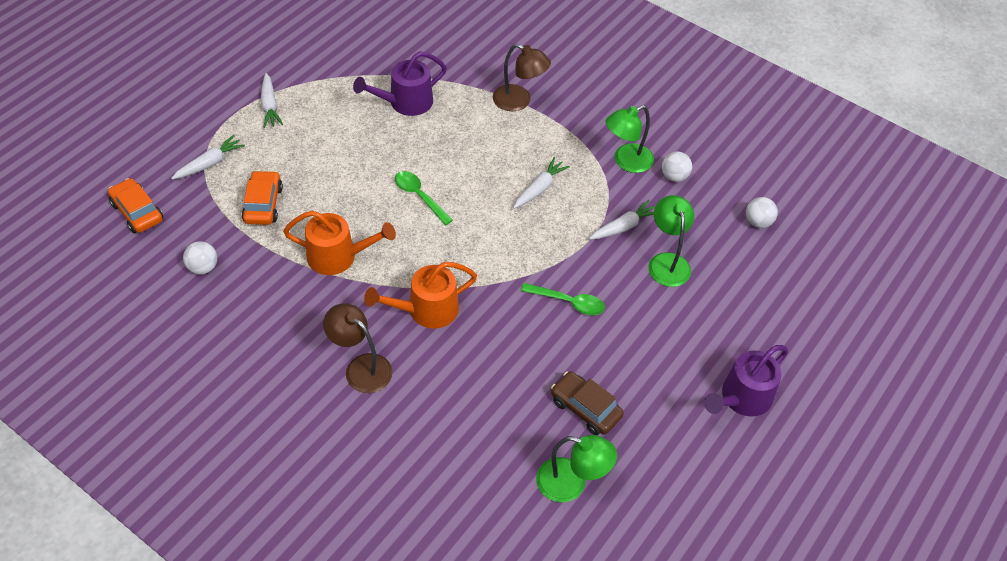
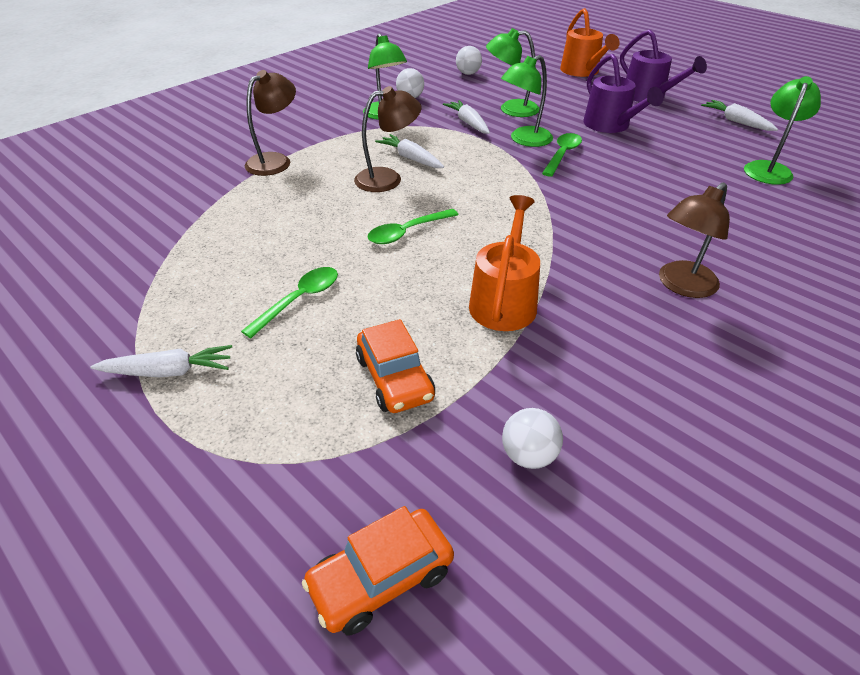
camera: 80 degrees left, 10 degrees down
(209, 163) = (279, 454): white carrot -> white carrot (736, 122)
(263, 204) = (395, 378): orange car -> orange car turned 120 degrees counterclockwise
(334, 149) = (299, 300): none -> green spoon
(405, 102) = (235, 236): purple watering can -> purple watering can (610, 125)
(426, 310) = (585, 235): orange watering can -> orange watering can (582, 71)
(500, 176) = (388, 179): none -> brown lamp
(585, 408) = (684, 156): brown car -> none
(594, 272) = (524, 140): none -> green lamp

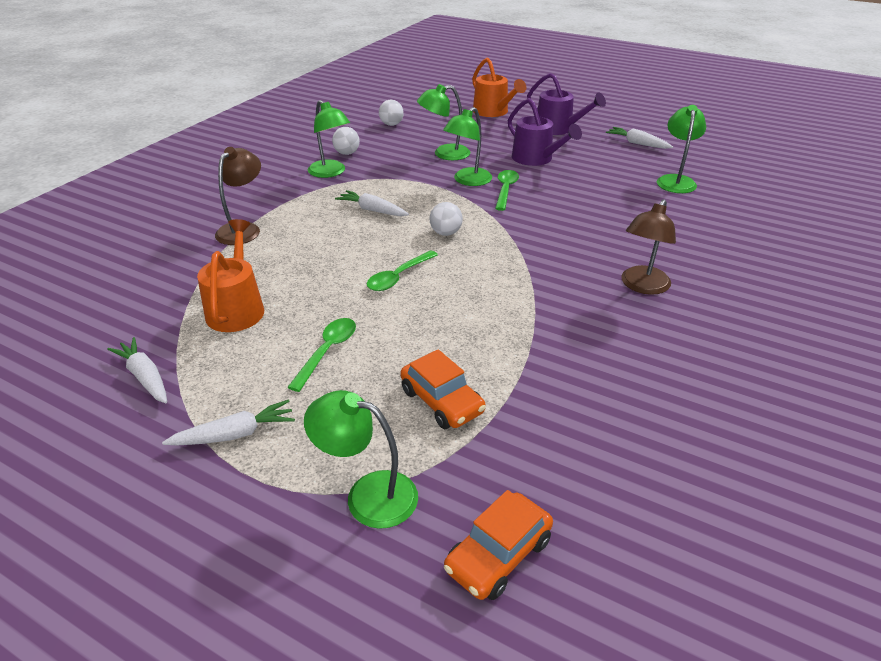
camera: 15 degrees left, 5 degrees down
(270, 469) = (368, 495): none -> green lamp
(388, 179) = (359, 231): brown lamp -> none
(468, 123) = (411, 171): white carrot -> white carrot (145, 377)
(504, 301) = (506, 322): orange watering can -> orange watering can (237, 308)
(528, 455) = (575, 439): white ball -> white ball (446, 233)

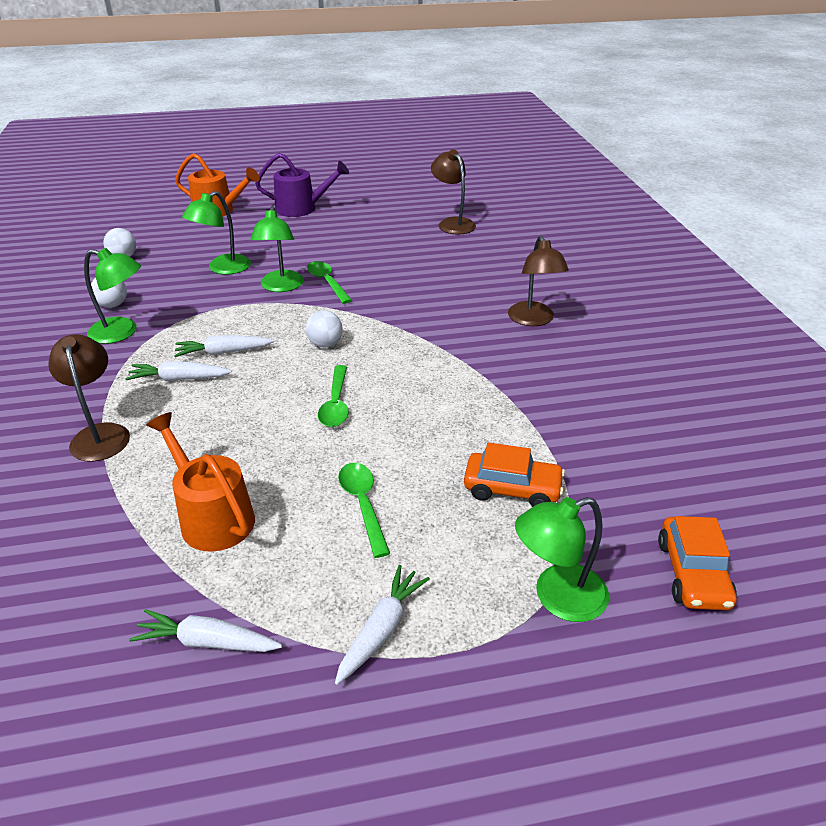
camera: 40 degrees left, 0 degrees up
(536, 159) = (317, 243): purple watering can -> none
(637, 143) = (385, 201): white carrot -> white carrot (179, 379)
(675, 180) = (452, 223): green lamp -> brown lamp

